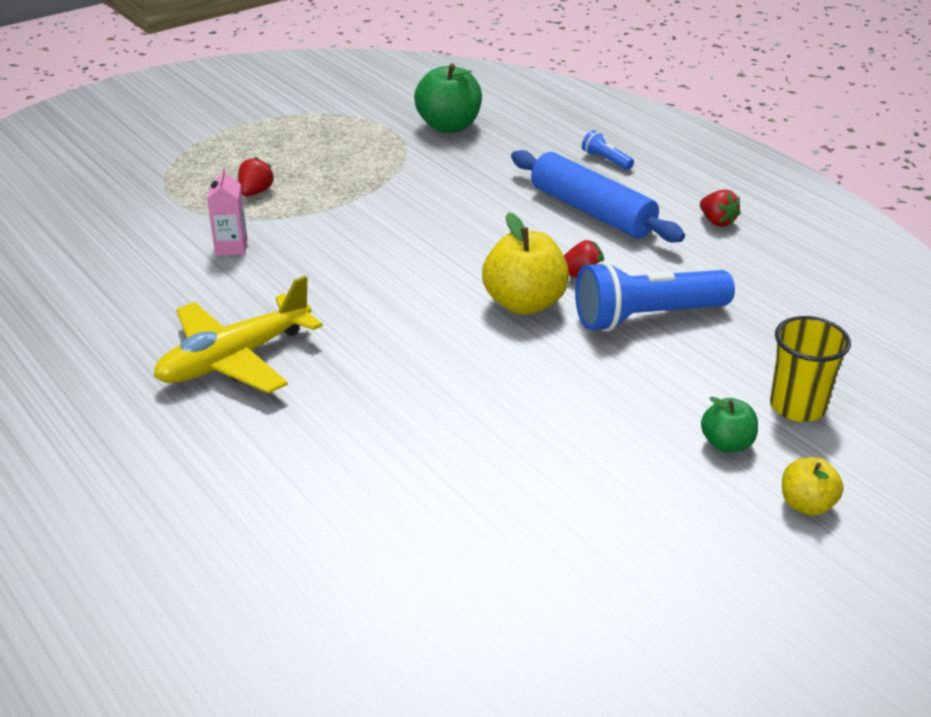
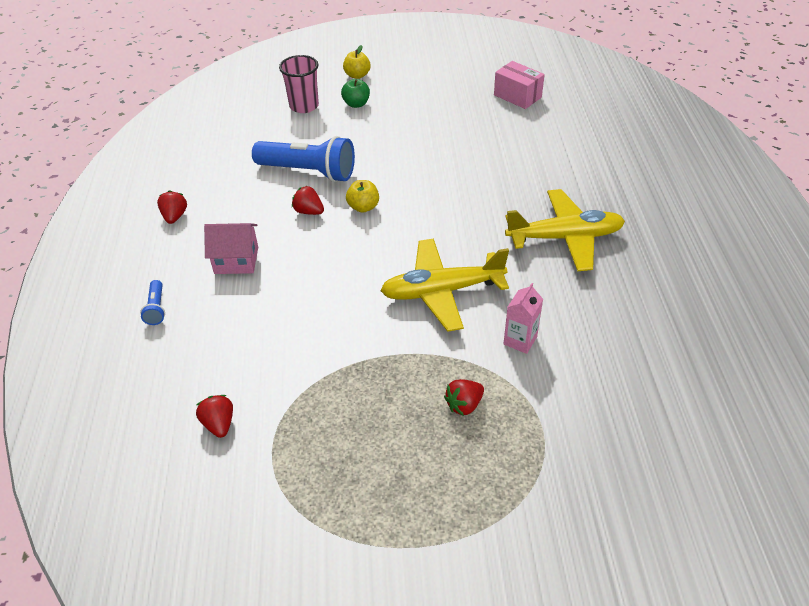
camera: 145 degrees left, 10 degrees up
(346, 258) = (442, 291): none -> yellow plane
(448, 126) = (219, 424): green apple -> red strawberry
(471, 585) = (517, 96): none -> pink box
(524, 303) = (363, 207): yellow apple -> yellow apple, size x0.56
(591, 211) = (236, 260): blue rolling pin -> pink house
(797, 406) = (304, 106): yellow cup -> pink cup

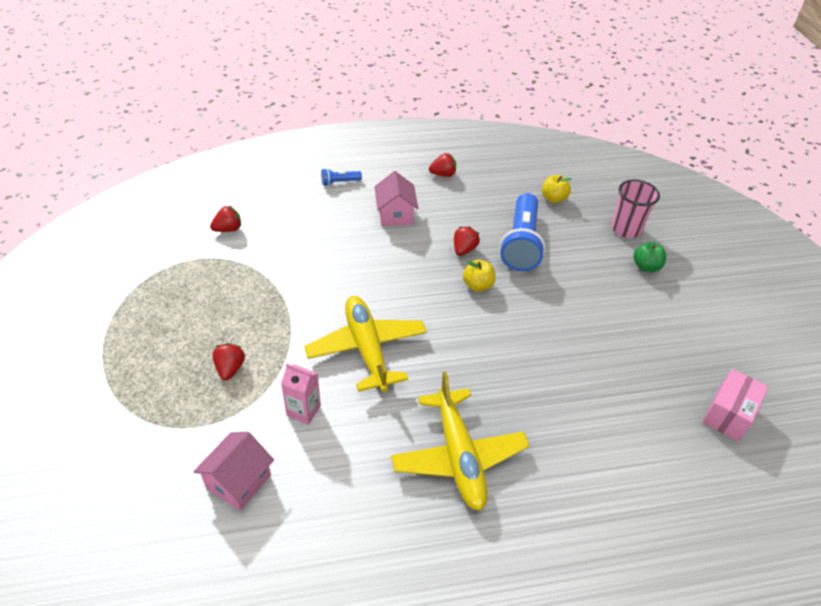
camera: 80 degrees right, 0 degrees up
(357, 75) = (701, 263): yellow apple -> yellow apple (553, 198)
(464, 405) = (230, 369): red strawberry -> red strawberry turned 45 degrees clockwise
(605, 388) = (238, 481): none -> pink house

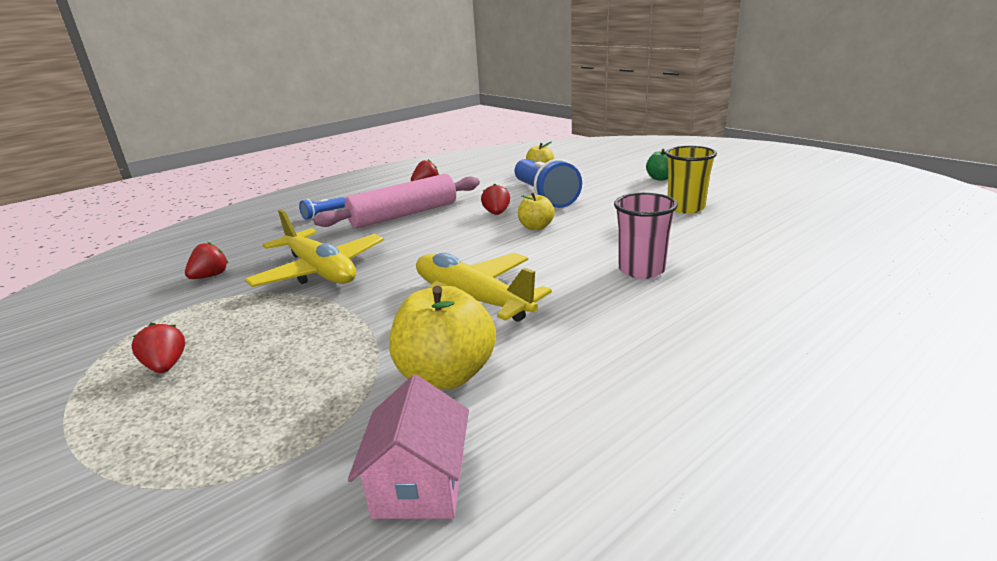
camera: 25 degrees left, 20 degrees down
(230, 369) = (305, 378): red strawberry -> red strawberry (166, 366)
(303, 411) = (446, 375): pink carton -> yellow apple
(395, 214) = (404, 215): pink house -> pink rolling pin
(458, 456) = (671, 335): yellow plane -> yellow plane (320, 271)
(619, 323) = (685, 208): none -> yellow cup
(626, 229) = (618, 168): pink cup -> pink cup (641, 270)
(728, 414) = (843, 222): pink box -> none

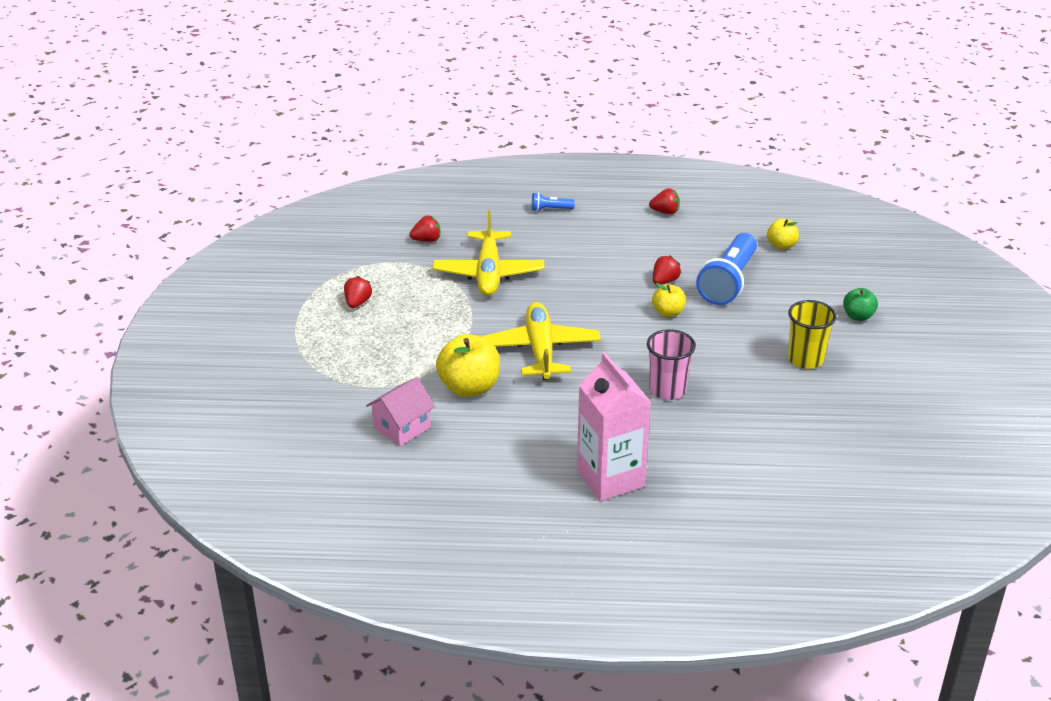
camera: 40 degrees right, 10 degrees up
(404, 215) = (601, 244): pink rolling pin -> none
(762, 369) = (610, 478): none -> pink carton

